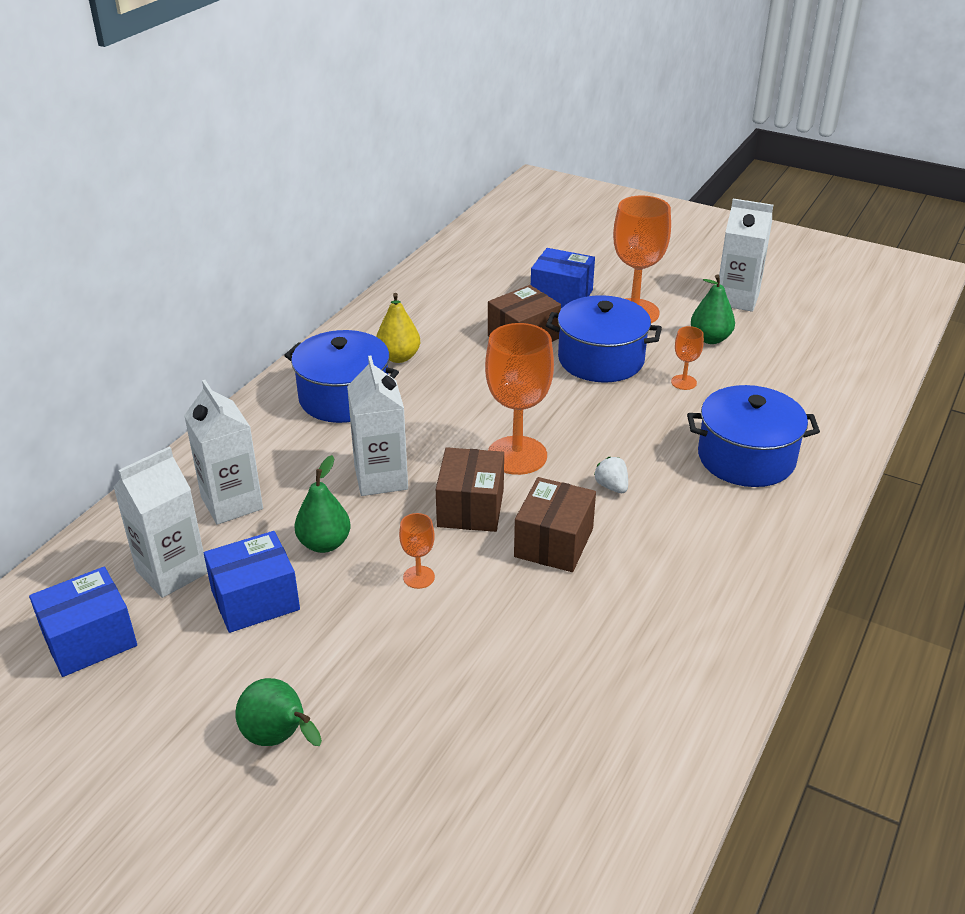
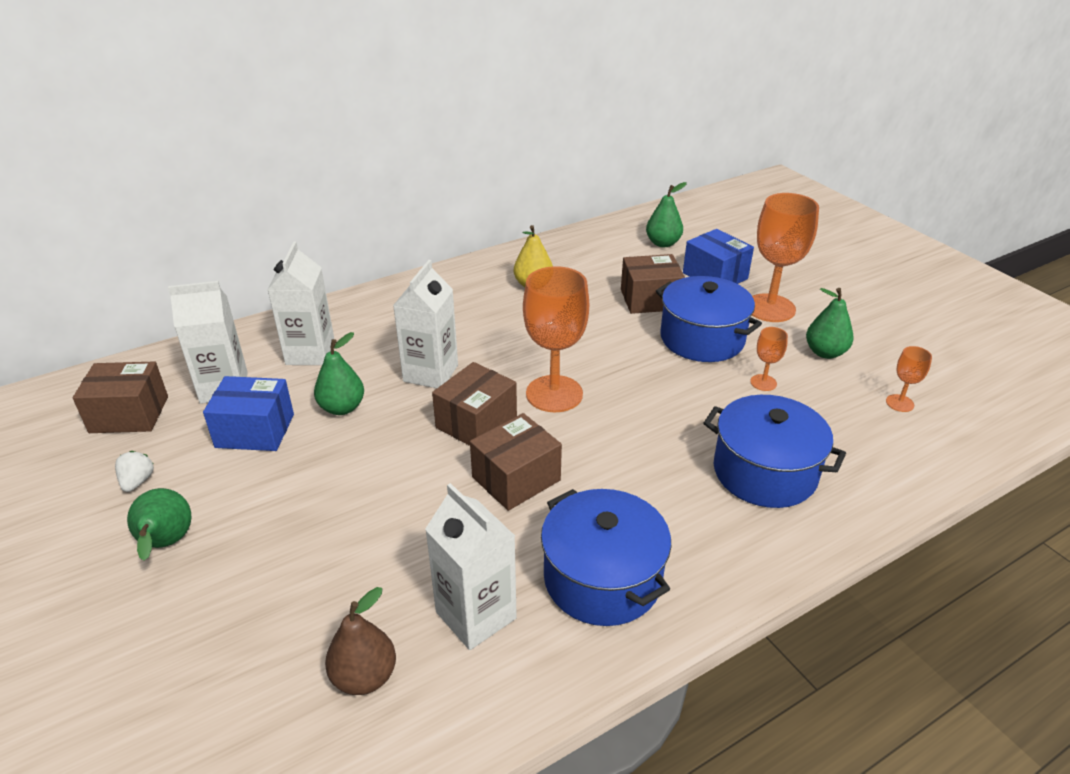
camera: 30 degrees right, 0 degrees up
(90, 640) = (129, 414): blue box -> brown box
(344, 397) = (463, 302): blue pot -> blue pot (602, 578)
(419, 577) = (383, 462): orange goblet -> orange goblet (899, 403)
(486, 277) = (663, 243): none -> green pear
(582, 754) = (364, 677): none -> brown pear
(611, 486) = (611, 450): white strawberry -> white strawberry (137, 481)
(737, 299) = (885, 325): white carton -> white carton (476, 615)

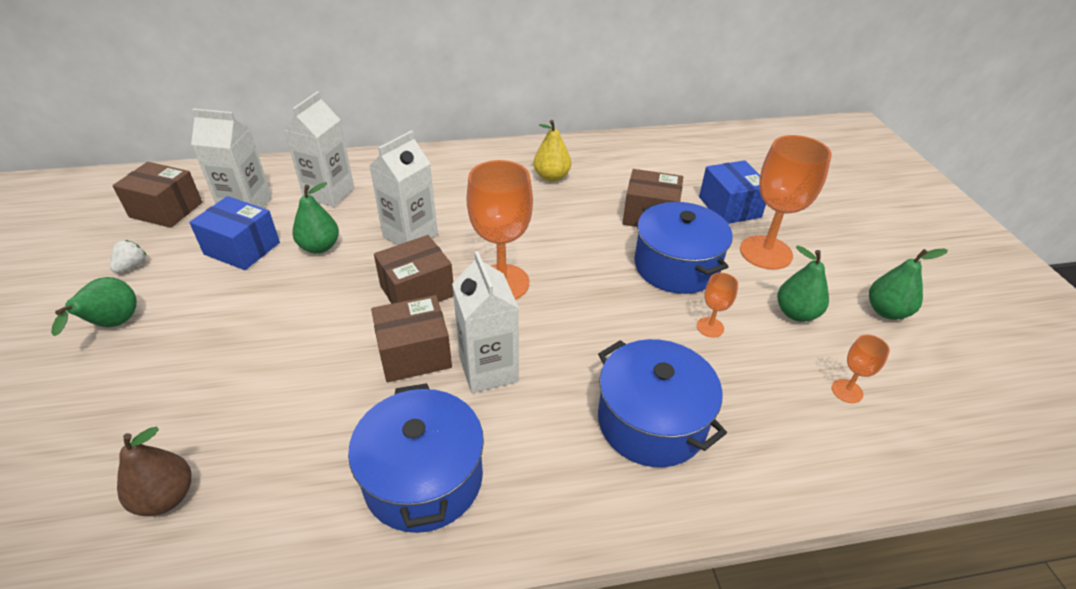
camera: 20 degrees right, 5 degrees up
(476, 615) = (292, 473): white carton -> white carton (488, 369)
(663, 243) = (698, 164): green pear -> green pear (886, 311)

